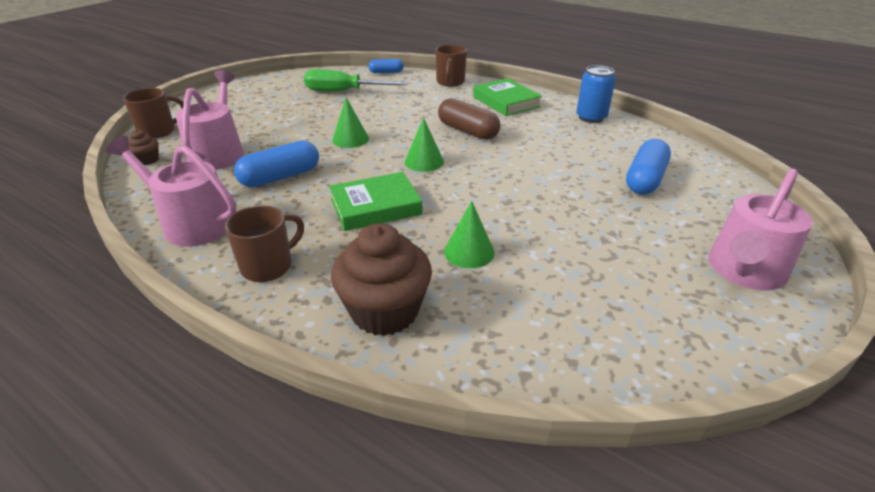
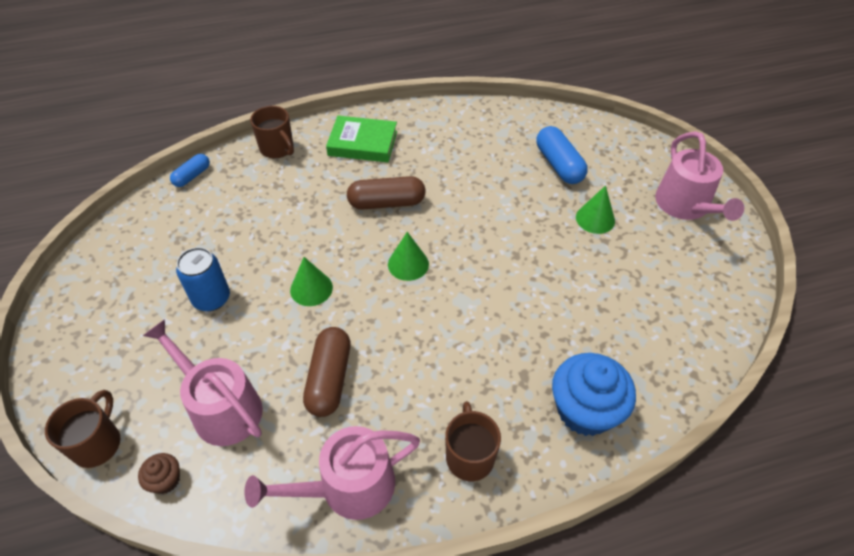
camera: 50 degrees left, 15 degrees up
(280, 177) = (329, 379): blue capsule -> brown capsule
(344, 92) = (197, 234): green screwdriver -> none
(375, 207) = (448, 338): green book -> none
(385, 311) = (585, 410): brown cupcake -> blue cupcake
(469, 252) = (558, 320): green cone -> green cone (595, 219)
(591, 118) = (448, 119): blue can -> blue can (211, 298)

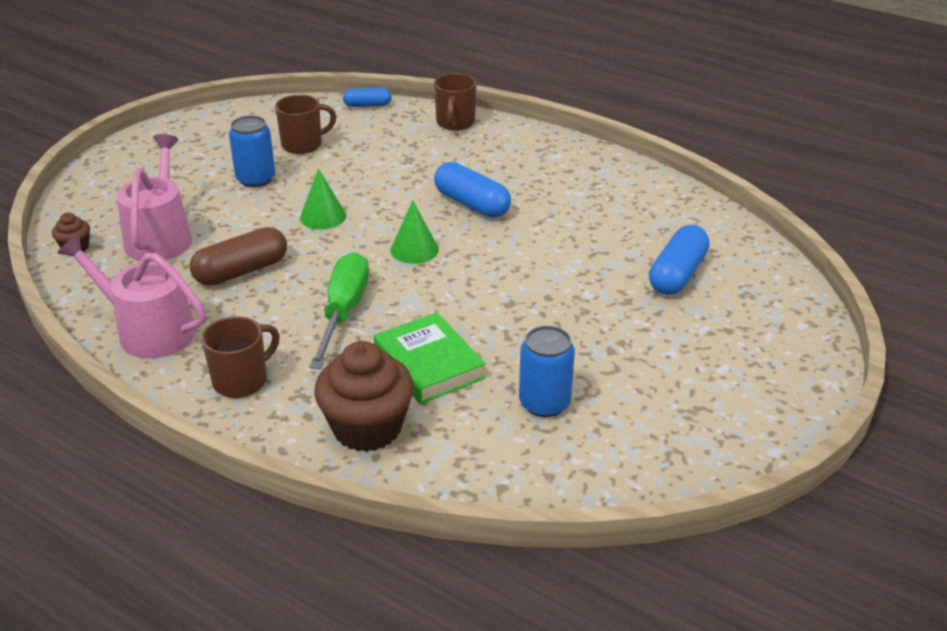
camera: 50 degrees right, 15 degrees down
(98, 443) = (78, 205): brown mug -> brown mug (303, 144)
(362, 143) = (527, 157): green book -> green book (428, 364)
(387, 203) = (471, 204): brown capsule -> blue capsule
(442, 347) = (343, 312): none -> green screwdriver
(585, 410) = (367, 428): blue cupcake -> brown cupcake
(595, 219) = (632, 331): green cone -> none
(631, 303) = (544, 403): none -> blue can
(685, 206) = (751, 386): pink watering can -> none

